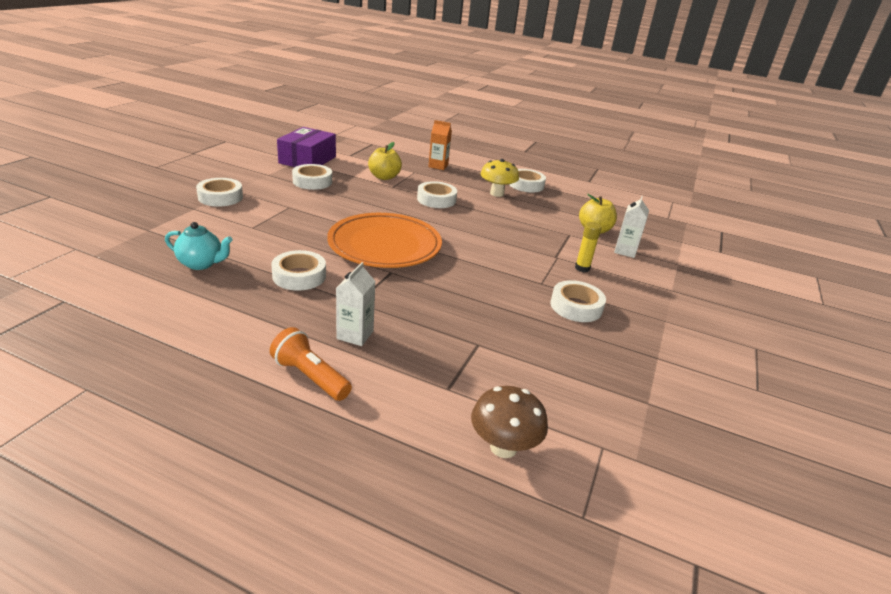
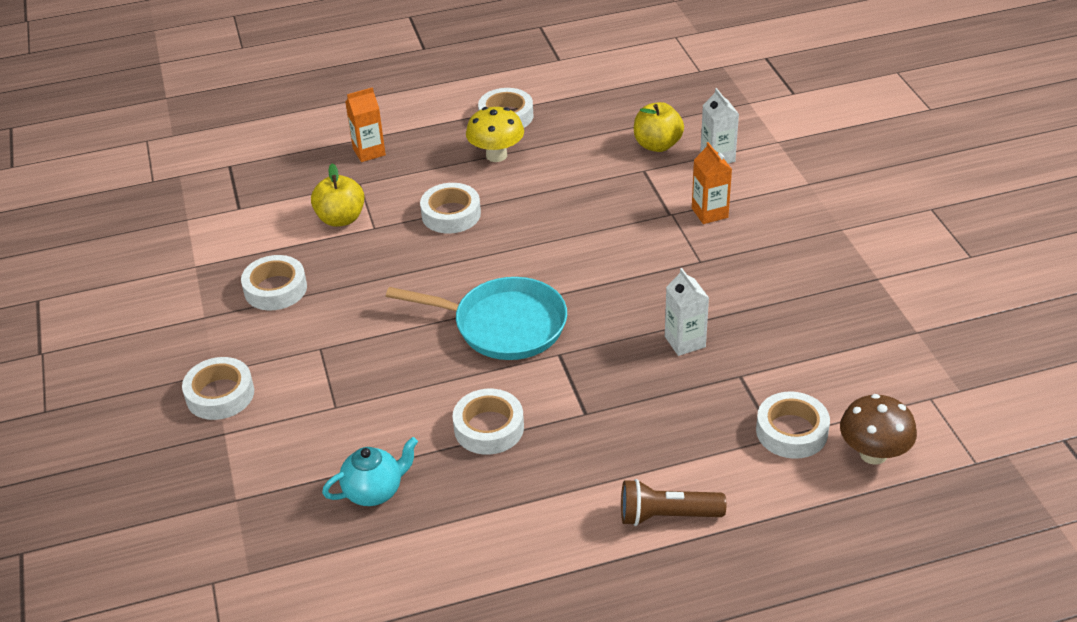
camera: 35 degrees left, 10 degrees up
(307, 160) = (205, 256): purple box -> none
(310, 377) = (667, 516): orange flashlight -> brown flashlight
(355, 335) = (637, 448): white carton -> white carton (685, 342)
(384, 246) = (503, 325): orange plate -> turquoise pan
(576, 307) = (760, 269): white tape -> white tape (791, 431)
(582, 268) = (709, 213): yellow glue stick -> orange carton

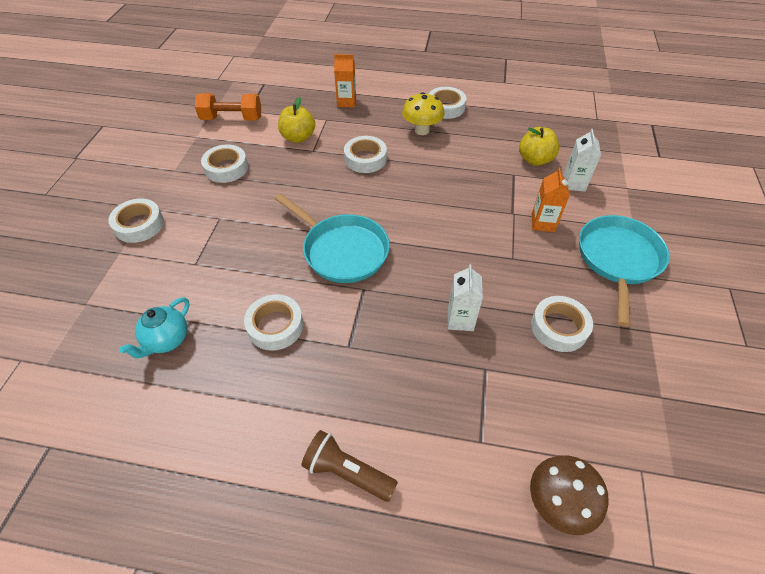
camera: 25 degrees right, 10 degrees up
(225, 226) = (232, 119): none -> orange dumbbell
(374, 491) = (167, 340): turquoise teapot -> turquoise teapot turned 120 degrees clockwise
(791, 431) = (497, 442): white tape -> white tape (559, 327)
(810, 221) = (618, 260): none -> turquoise pan

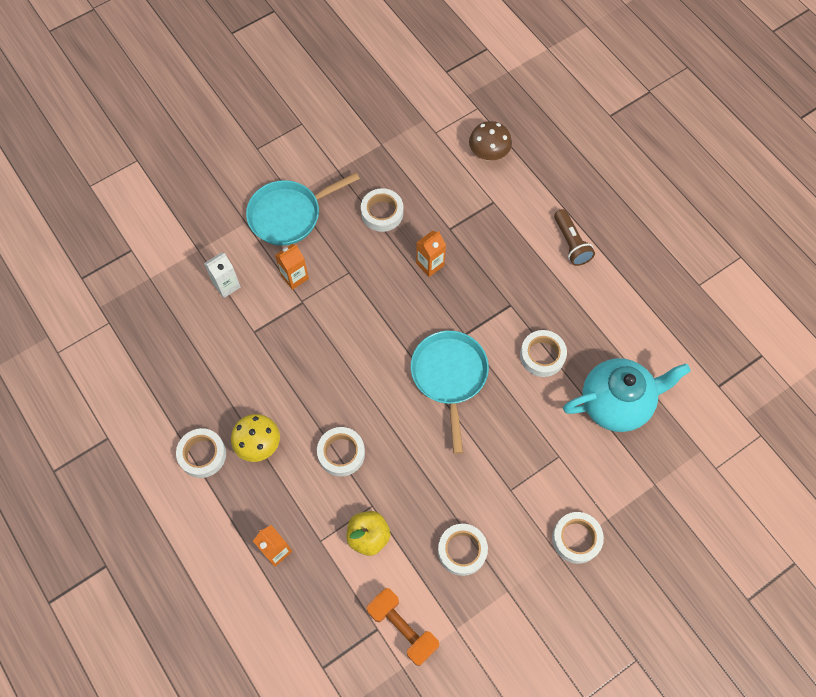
camera: 135 degrees left, 15 degrees up
(167, 340) = (616, 403): turquoise teapot -> turquoise teapot, size x1.89
(460, 319) = (430, 264): white carton -> orange carton
(535, 160) = (220, 329): yellow apple -> none

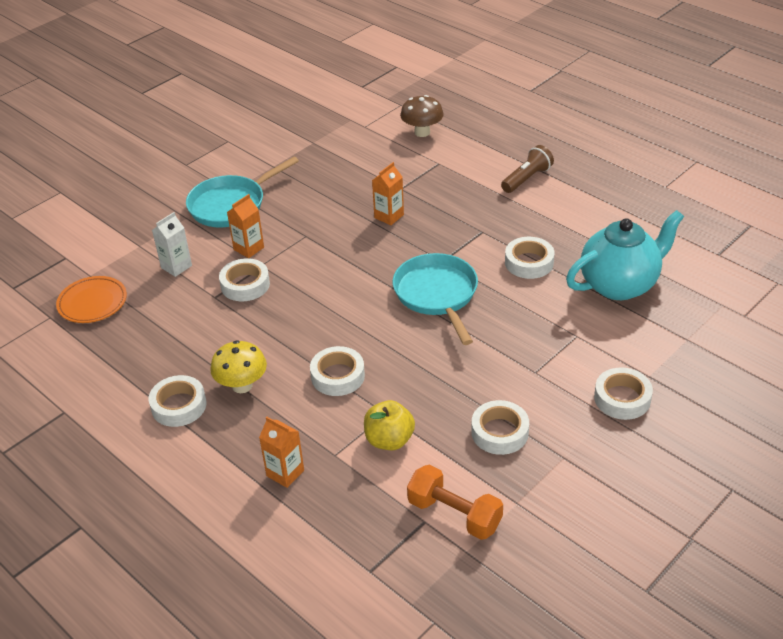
camera: 10 degrees left, 25 degrees down
(147, 314) = (92, 303): none -> orange plate
(382, 213) = (328, 188): white tape -> white tape (245, 285)
(571, 243) = (526, 179): brown flashlight -> brown flashlight turned 105 degrees counterclockwise

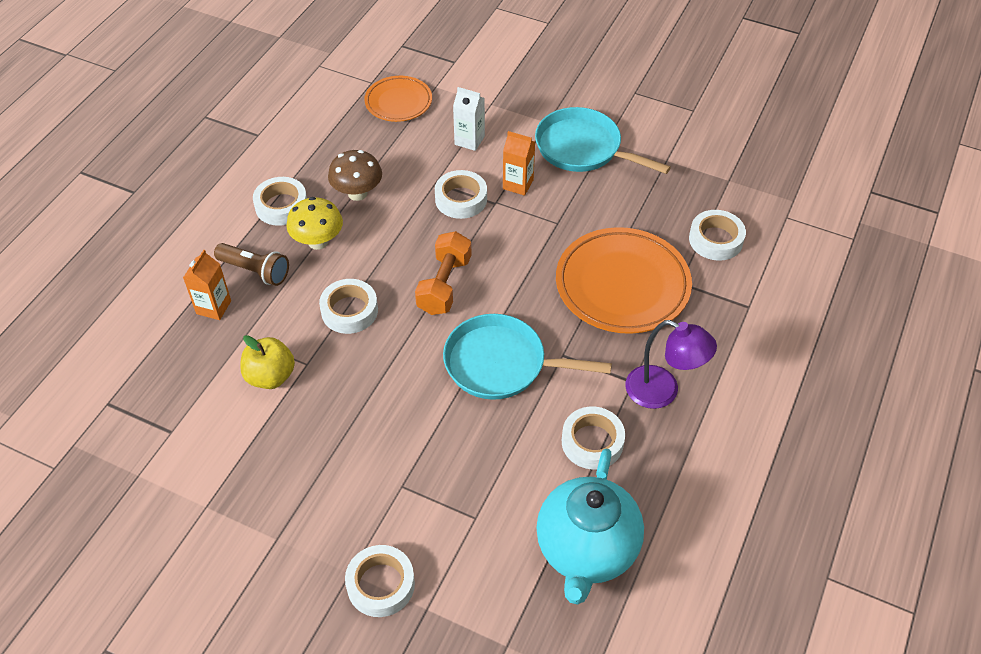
camera: 70 degrees right, 10 degrees up
(389, 216) = (622, 285): orange carton -> orange plate
(422, 132) = (805, 274): brown mushroom -> brown mushroom (357, 193)
(437, 295) = (501, 364): turquoise pan -> turquoise pan turned 135 degrees counterclockwise
(454, 514) = (182, 454): orange dumbbell -> orange dumbbell (444, 285)
(497, 219) = (662, 392): none -> purple lamp
(499, 432) = (301, 470): white tape -> white tape (715, 240)
(526, 179) = (762, 406): brown flashlight -> brown flashlight (255, 271)
(619, 285) = (586, 550): turquoise teapot -> turquoise teapot turned 60 degrees clockwise

